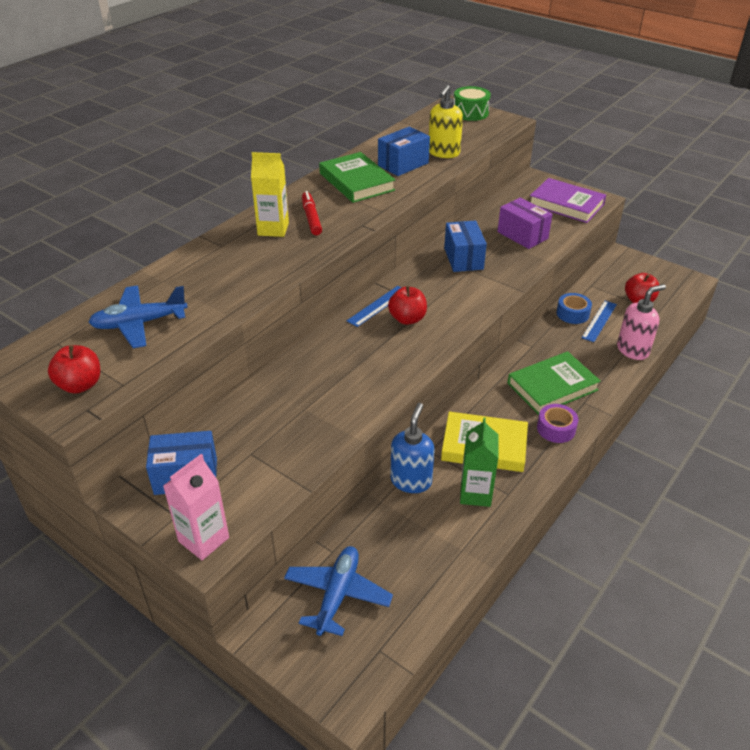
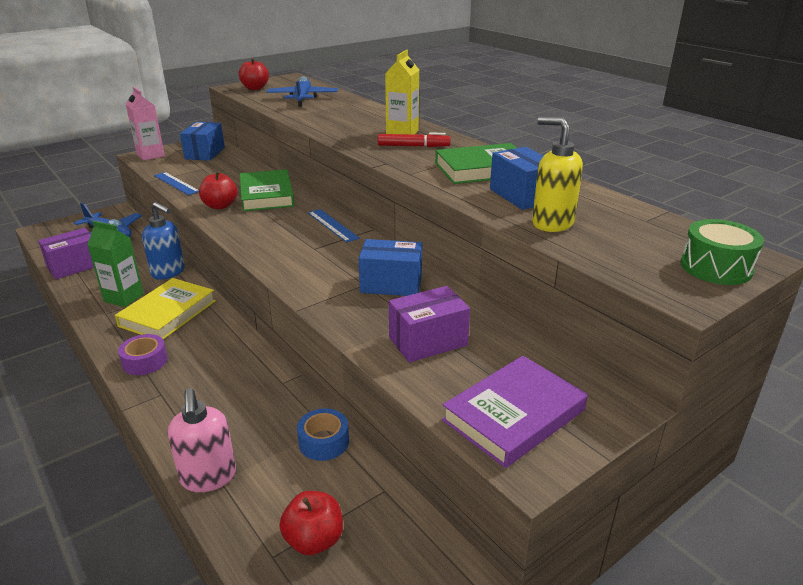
camera: 105 degrees right, 10 degrees down
(407, 319) = (300, 235): red apple -> red apple (220, 206)
(433, 581) = (74, 266): none -> purple box
(552, 387) = (204, 377): green book -> green book (266, 195)
(599, 321) = (292, 465): blue ruler -> blue ruler (176, 183)

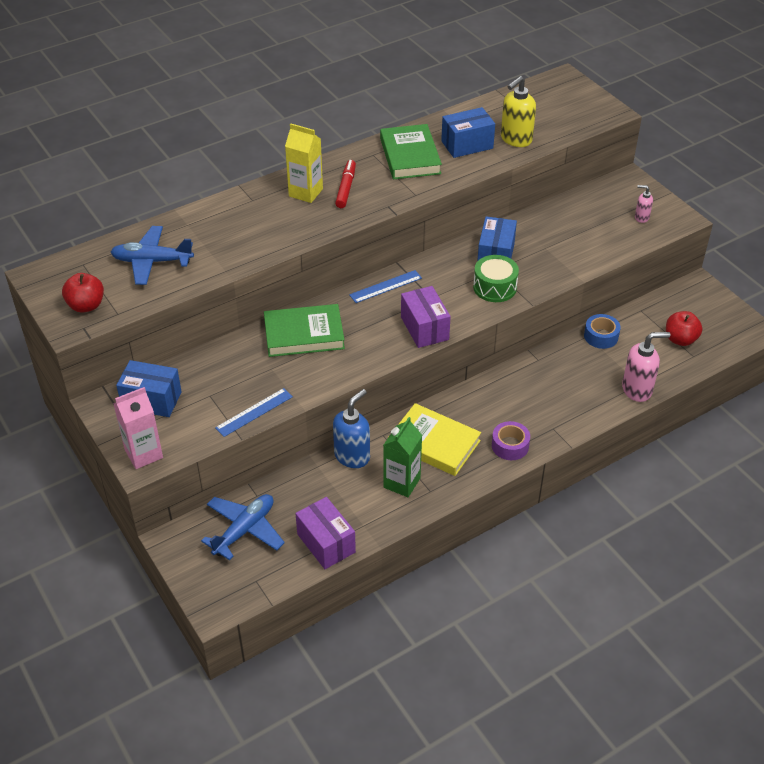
camera: 85 degrees left, 15 degrees up
(220, 206) = (328, 367): red apple -> none
(428, 341) = (571, 243): purple box -> purple box (424, 328)
(514, 415) = (641, 217): purple book -> pink soap dispenser
(716, 267) = (576, 93): green drum -> green drum (494, 287)

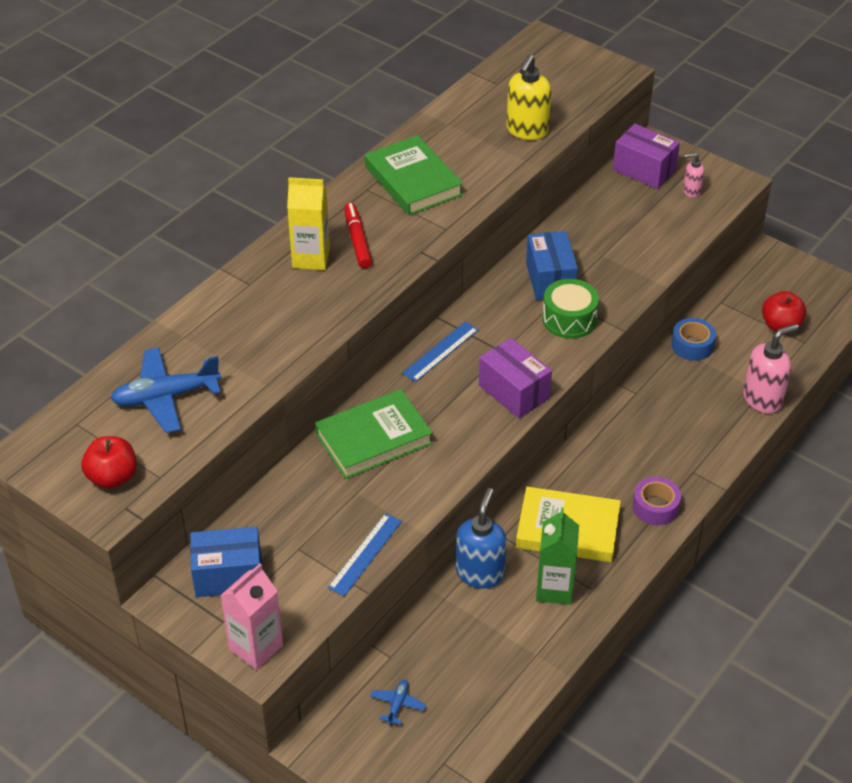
camera: 20 degrees left, 0 degrees up
(244, 530) = (397, 704): blue plane -> blue plane, size x0.47
(326, 543) = (503, 690): purple box -> purple box (644, 170)
(467, 145) = (473, 150): blue box -> none

